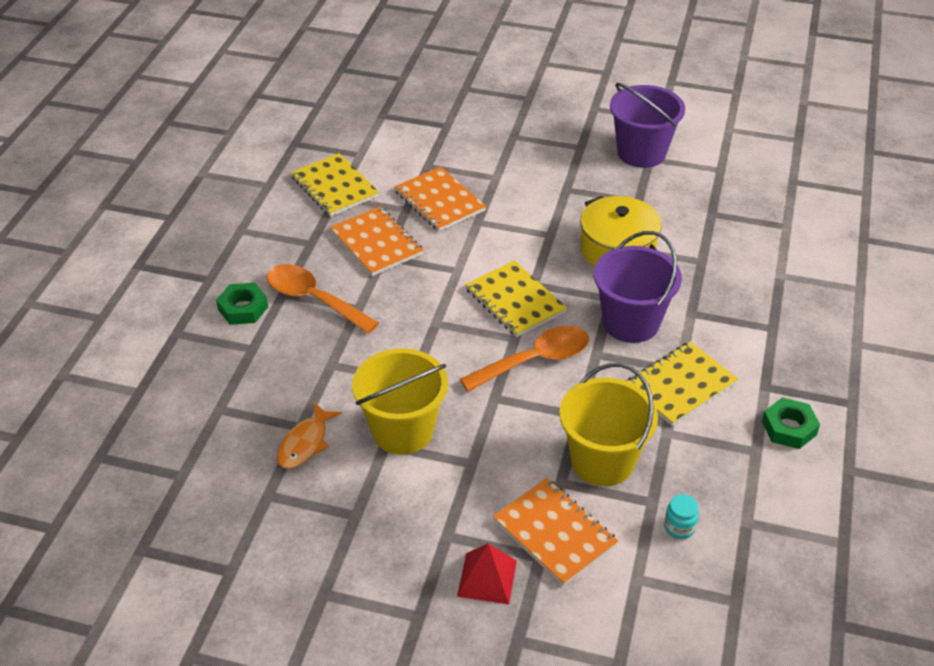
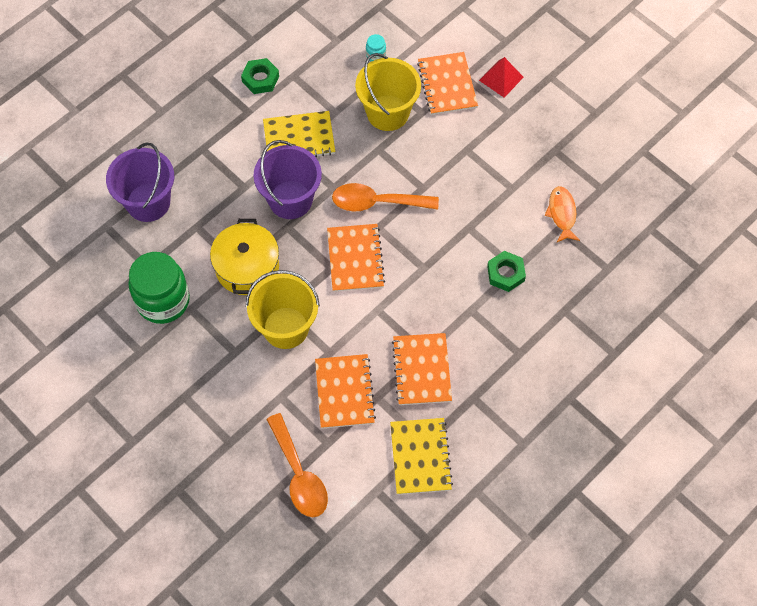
camera: 150 degrees left, 20 degrees up
(243, 308) = (555, 353): green nut -> green nut (506, 273)
(305, 443) = (562, 214): orange fish -> orange fish turned 60 degrees counterclockwise
(314, 299) = (499, 335): orange spoon -> orange spoon (299, 474)
(402, 430) = (495, 192): yellow bucket -> yellow bucket (286, 327)
(515, 301) = (355, 259): yellow notebook -> orange notebook
(641, 153) = (141, 361): purple bucket -> purple bucket (148, 202)
(669, 196) = (163, 301): none -> green jar

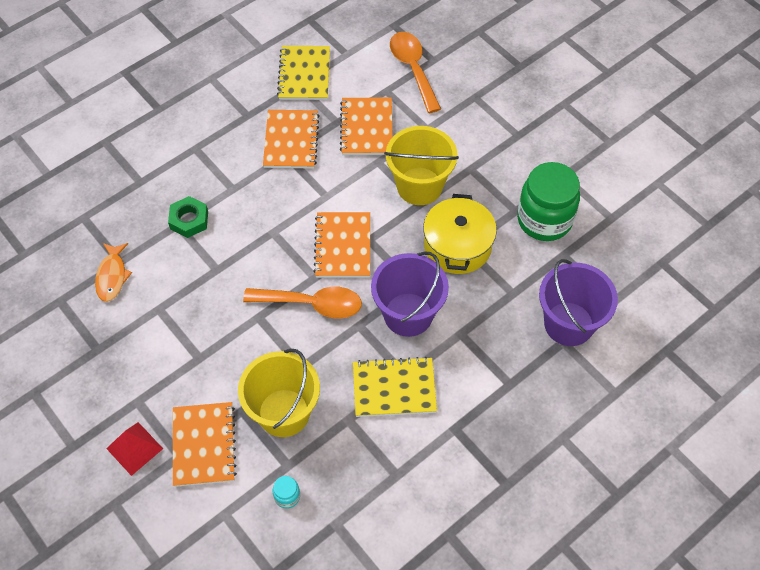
camera: 175 degrees left, 5 degrees down
(260, 79) = (438, 473): green nut -> none

